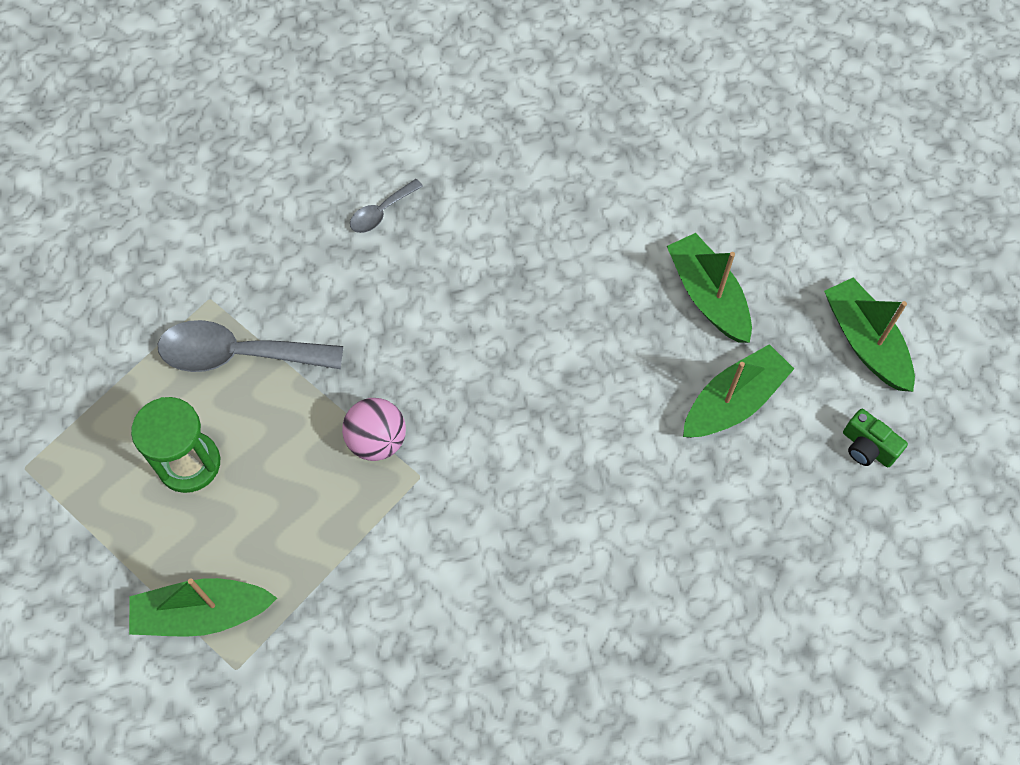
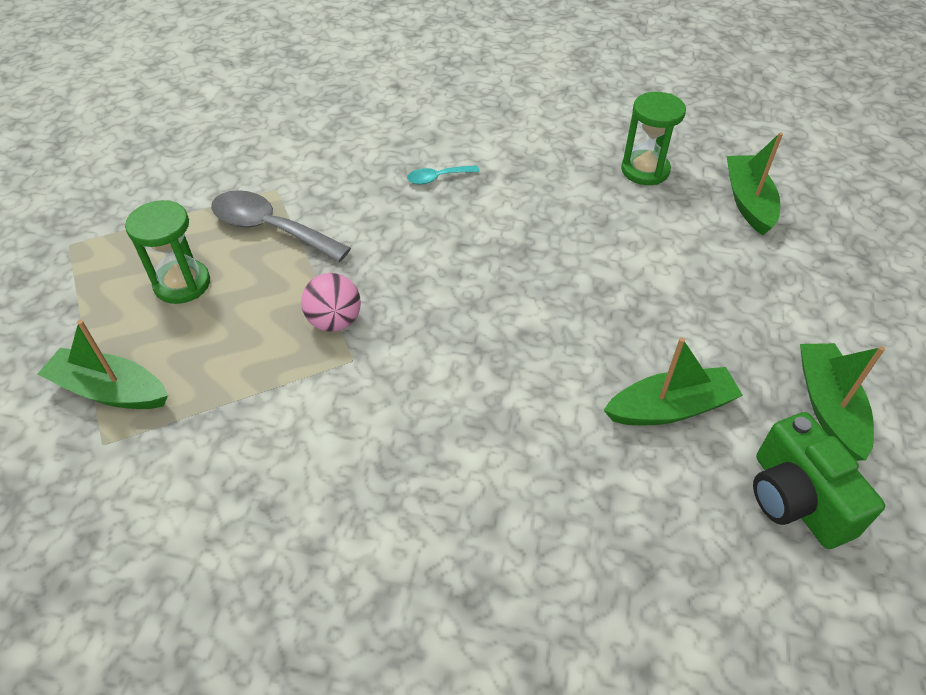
camera: 25 degrees right, 15 degrees down
(381, 212) = (437, 178): grey spoon -> turquoise spoon
(596, 115) = (645, 170): none -> green hourglass
(708, 296) = (683, 319): green boat -> green boat (748, 202)
(867, 447) = (796, 499): green camera -> green camera, size x1.83

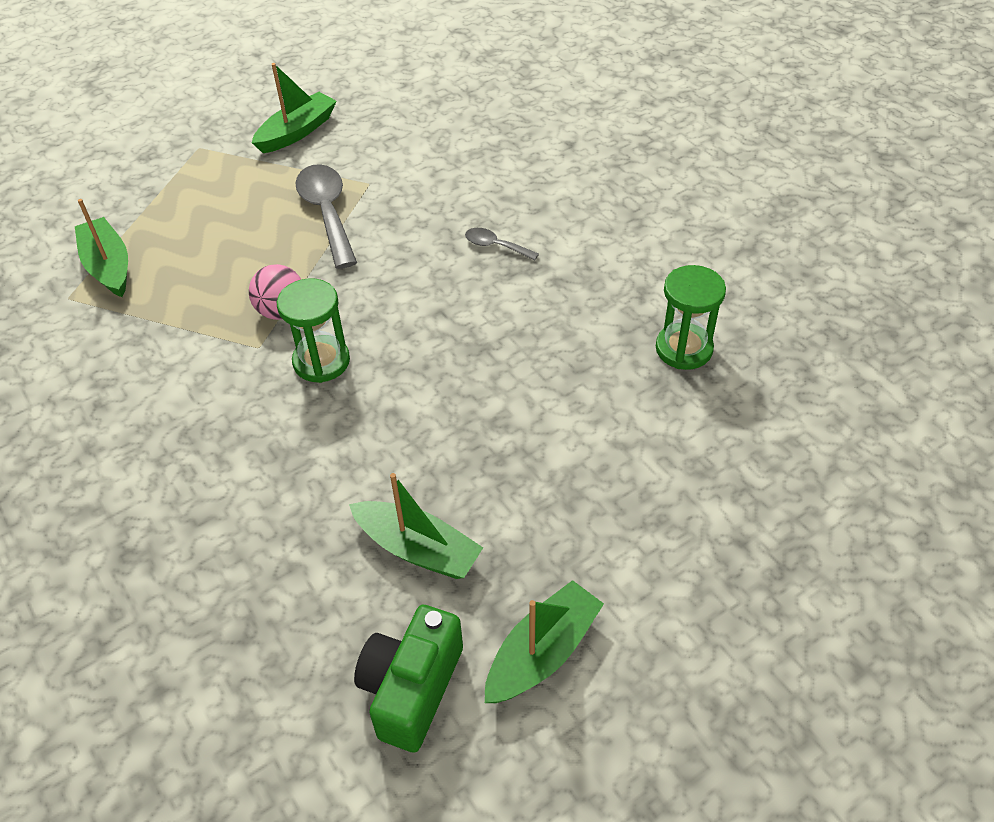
camera: 45 degrees right, 0 degrees up
(182, 284) = (227, 219): green hourglass -> green hourglass (321, 361)
(437, 178) = (495, 246): turquoise spoon -> grey spoon
(748, 202) = (741, 440): green boat -> green boat (297, 132)

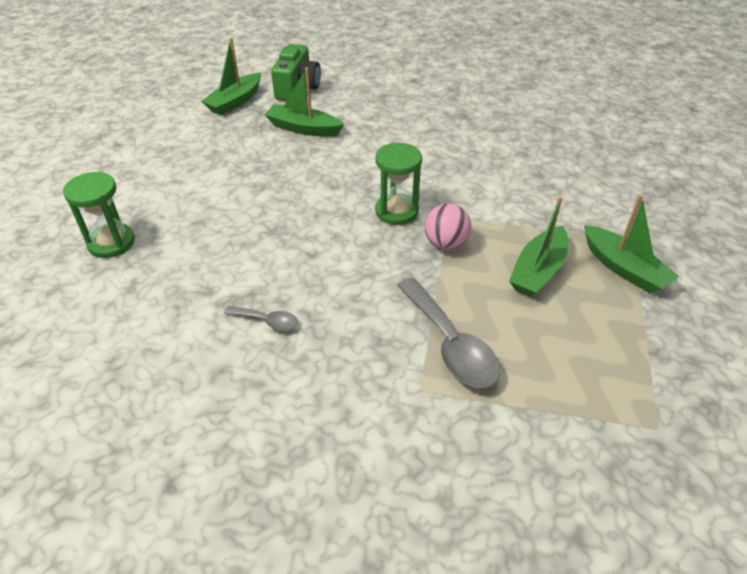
camera: 170 degrees right, 5 degrees down
(297, 132) = (549, 471): green boat -> green boat (538, 271)

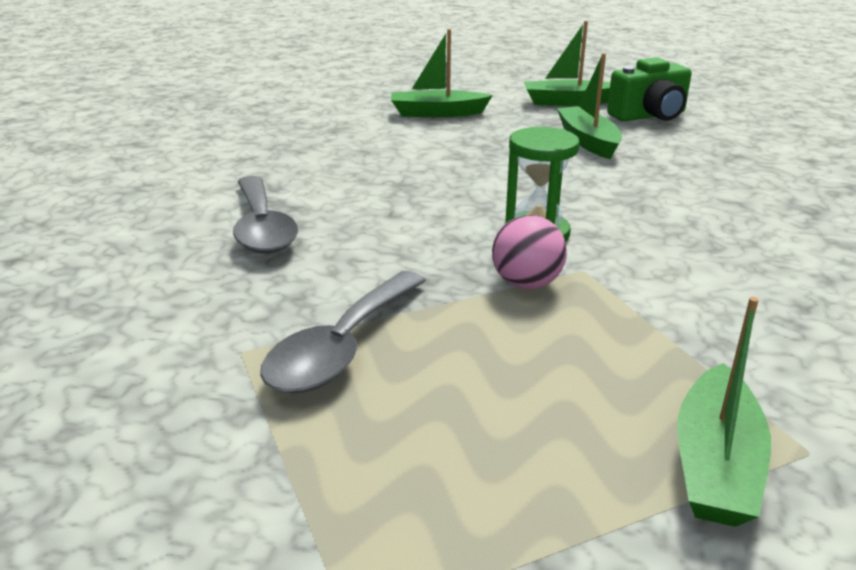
camera: 55 degrees right, 15 degrees down
(111, 243) = (289, 132): green hourglass -> none
(267, 321) = (262, 228): grey spoon -> grey spoon, size x1.99
(538, 271) = (578, 374): green boat -> green boat (437, 113)

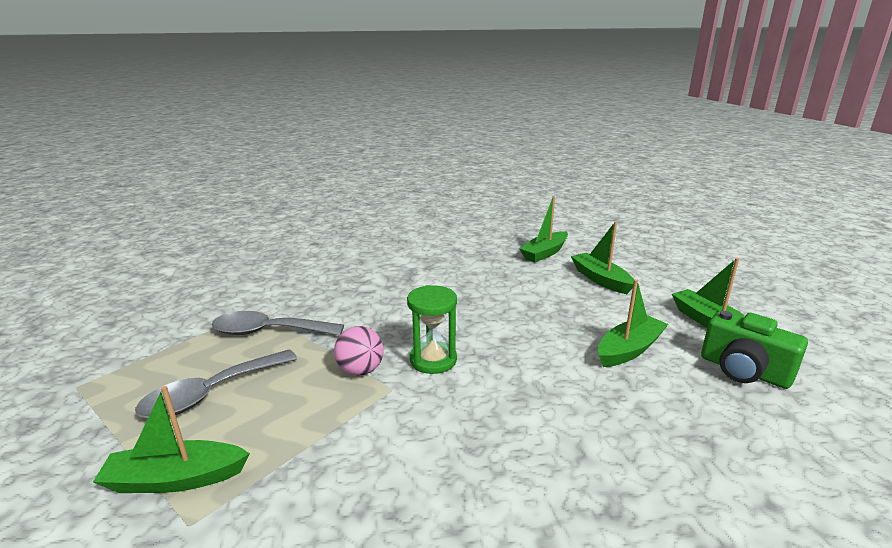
camera: 65 degrees right, 5 degrees down
(262, 228) = (378, 278): grey spoon -> grey spoon (211, 394)
(334, 118) = (544, 253): none -> green boat

